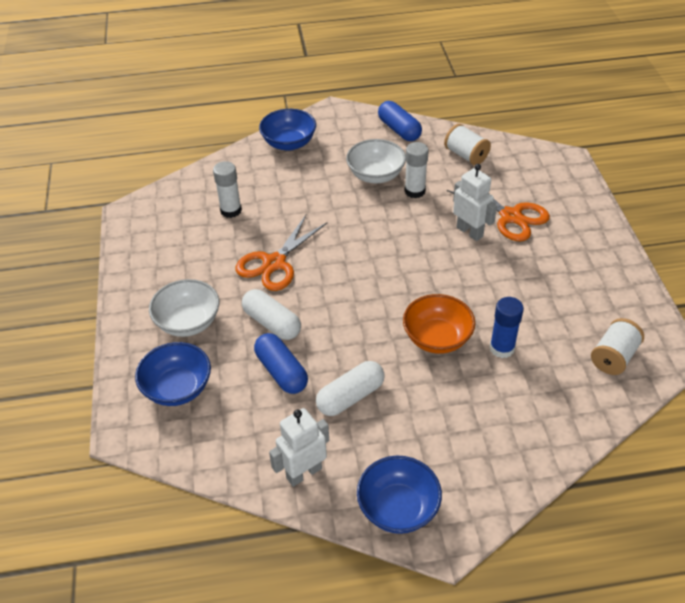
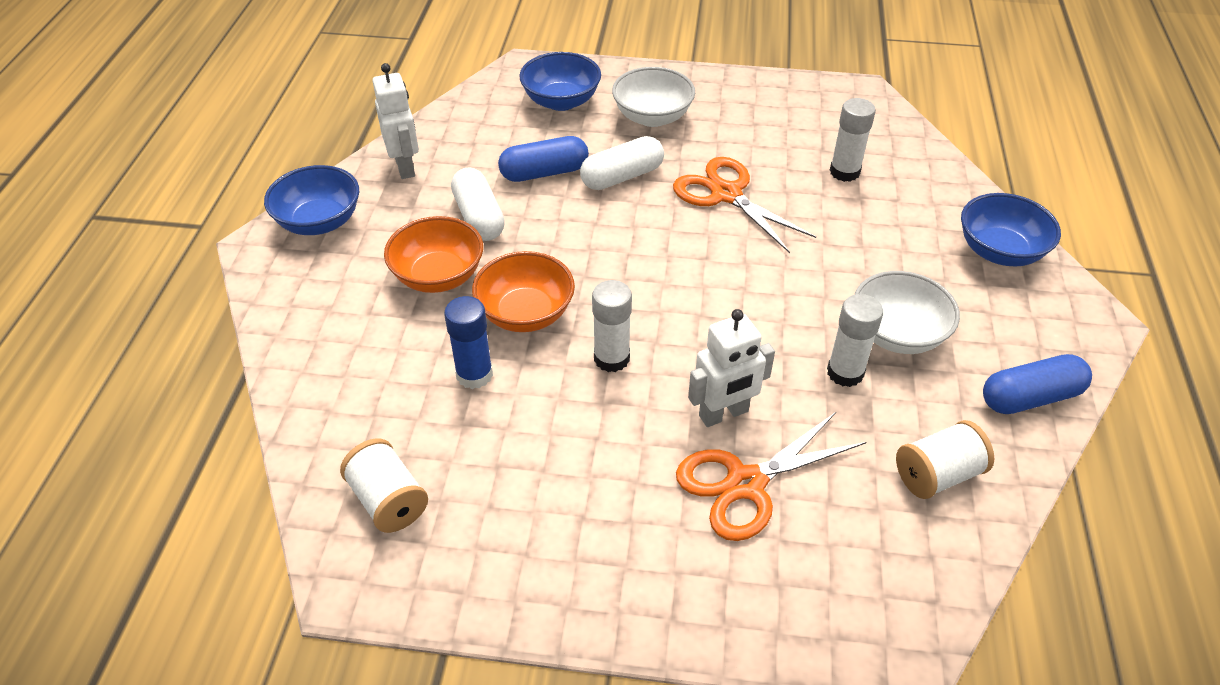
camera: 105 degrees right, 0 degrees up
(424, 399) = (438, 276): none -> orange bowl
(454, 286) = (611, 358): none -> white glue stick

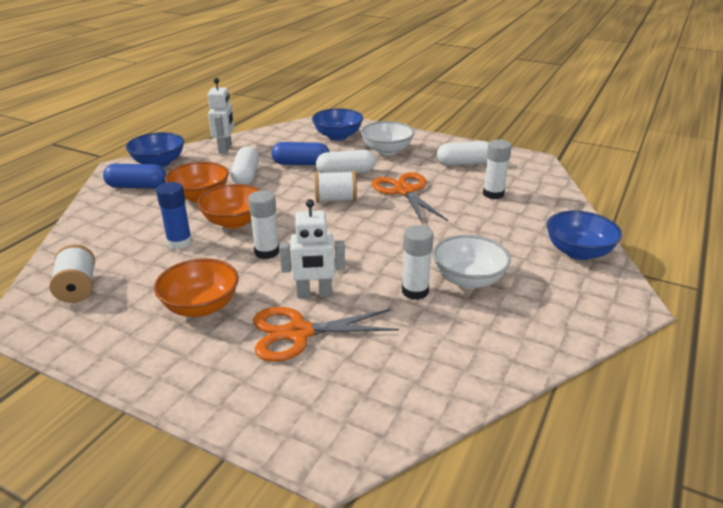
camera: 20 degrees right, 15 degrees down
(589, 480) = (201, 306): none -> orange bowl
(774, 120) = (464, 163): none -> white capsule
(937, 475) = (440, 361): white spool -> white spool (335, 200)
(1030, 397) = (545, 335): blue capsule -> blue capsule (137, 186)

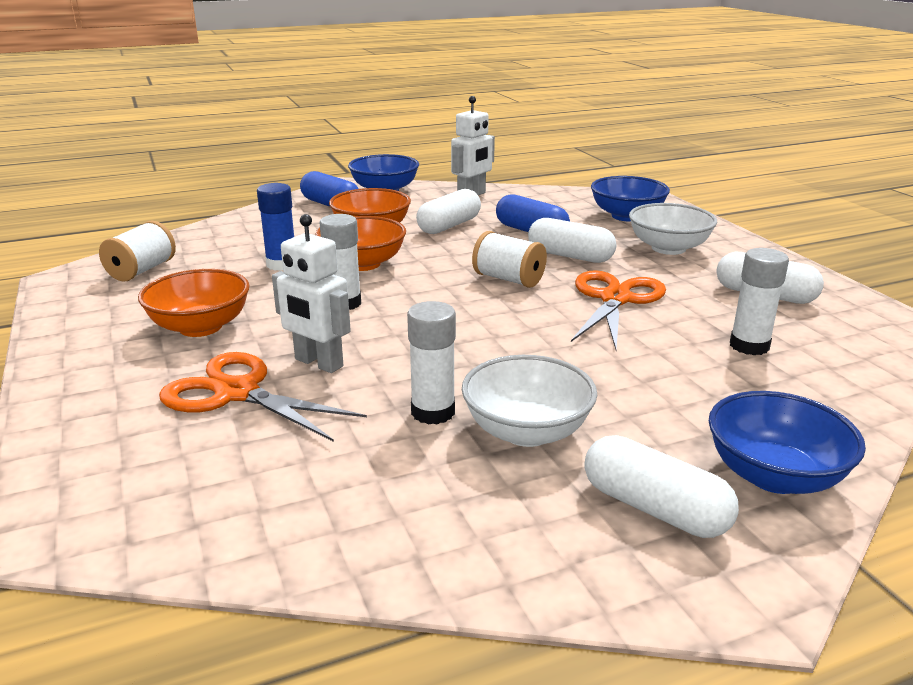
camera: 40 degrees right, 5 degrees down
(561, 288) = (654, 508): none -> white capsule

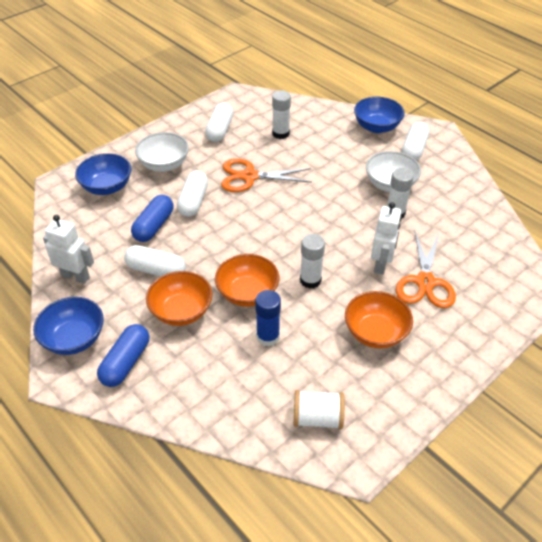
camera: 110 degrees left, 20 degrees up
(508, 279) = (242, 220): white spool -> none

